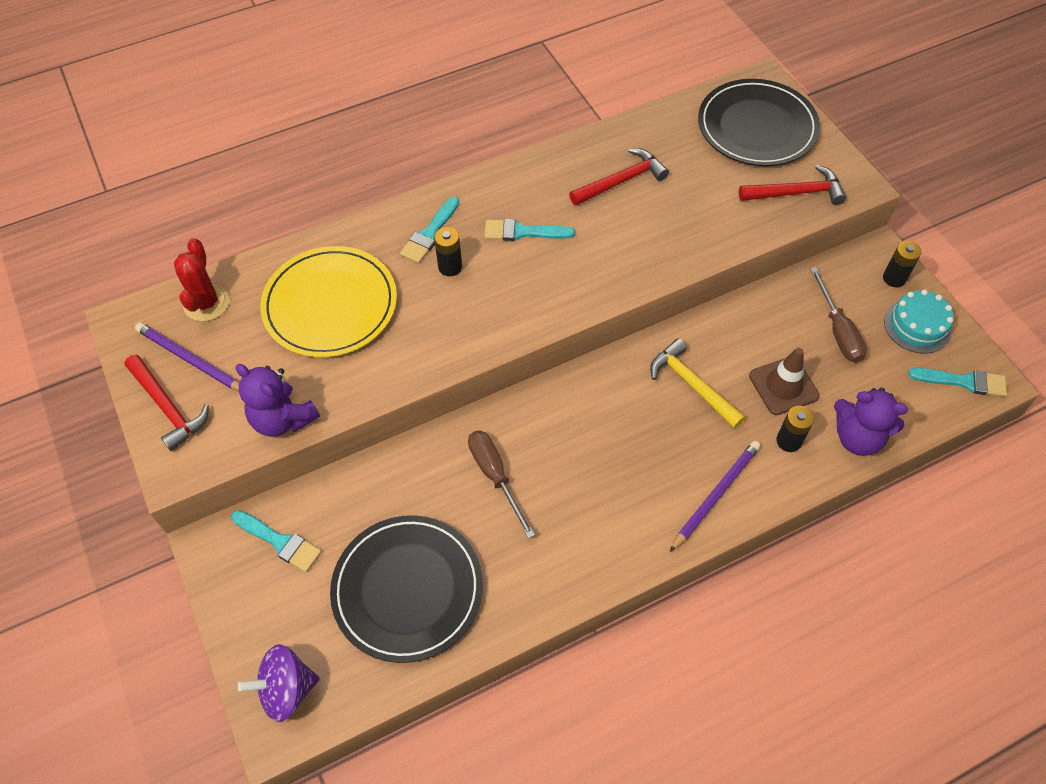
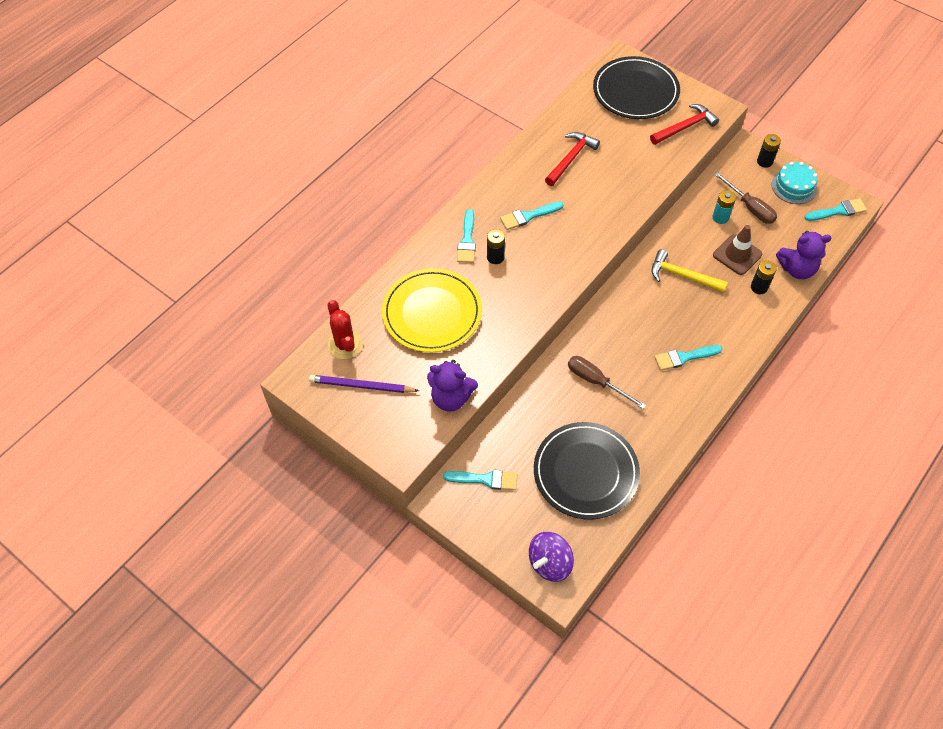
camera: 25 degrees left, 0 degrees up
(168, 407) = (368, 422): red hammer -> none
(629, 493) = (684, 357): none -> turquoise brush
(715, 495) = (735, 337): purple pencil -> none
(789, 329) = (720, 217): none -> turquoise battery

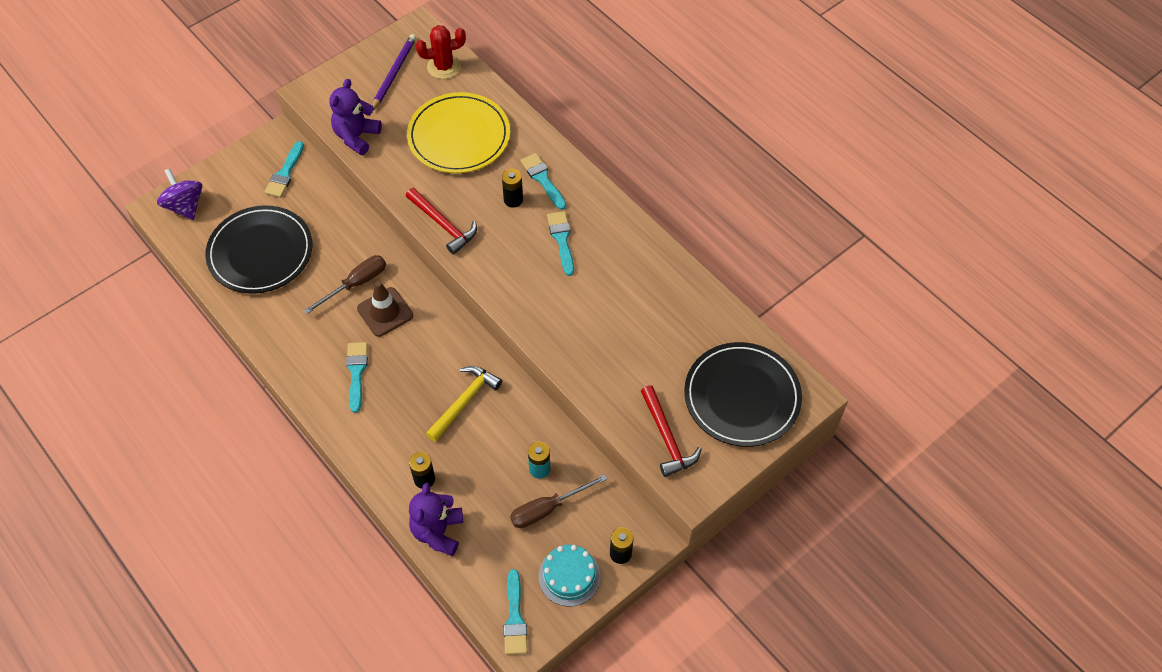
camera: 100 degrees right, 0 degrees up
(467, 240) = (543, 179): turquoise brush -> turquoise brush turned 45 degrees clockwise
(571, 158) = (639, 299): red hammer -> red hammer (443, 225)
(737, 255) = (478, 470): brown traffic cone -> brown traffic cone (385, 312)

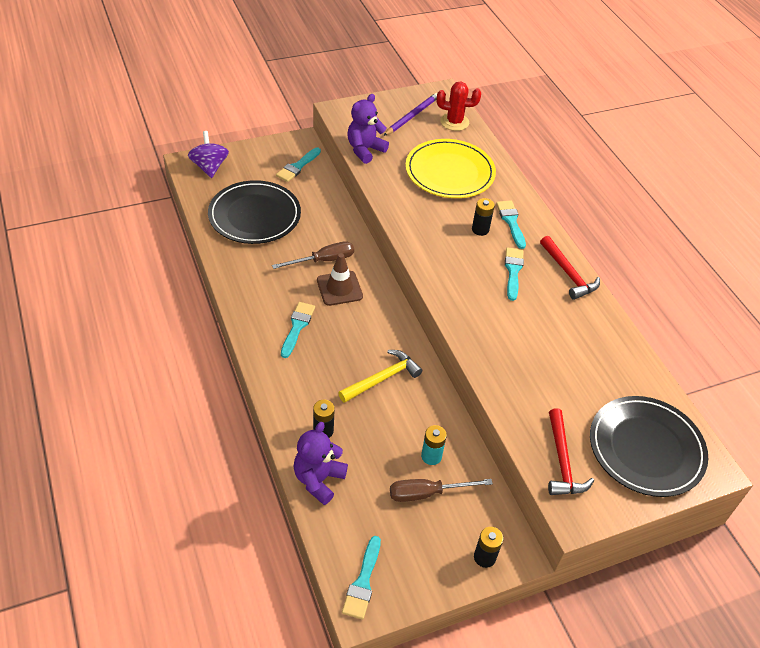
camera: 15 degrees right, 10 degrees down
(443, 225) = (413, 231): red hammer -> red hammer (568, 274)
(569, 576) = (428, 561): turquoise cake -> none

